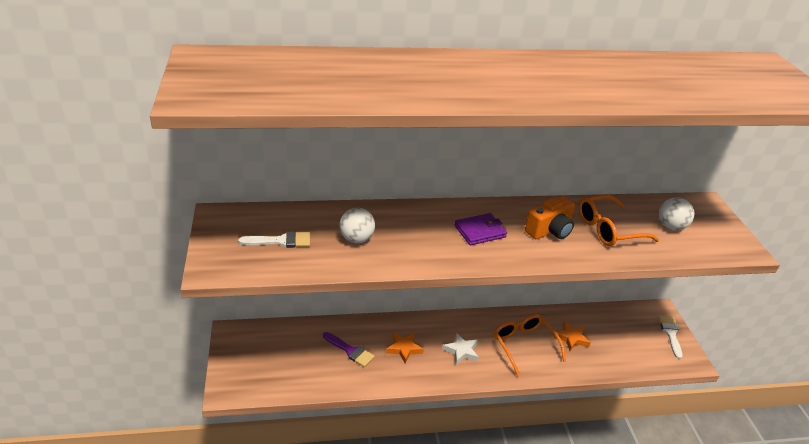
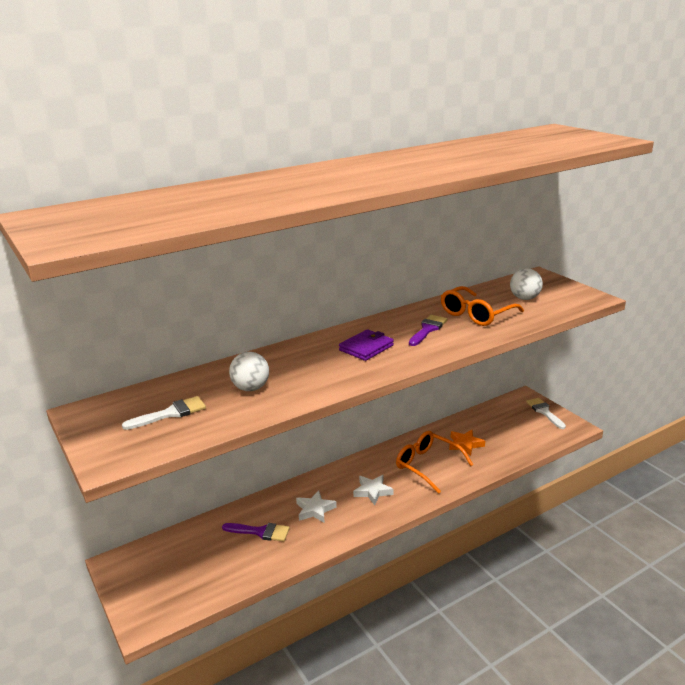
camera: 20 degrees left, 10 degrees down
(404, 348) = (315, 510): orange star -> white star
(550, 230) = (428, 329): orange camera -> purple brush

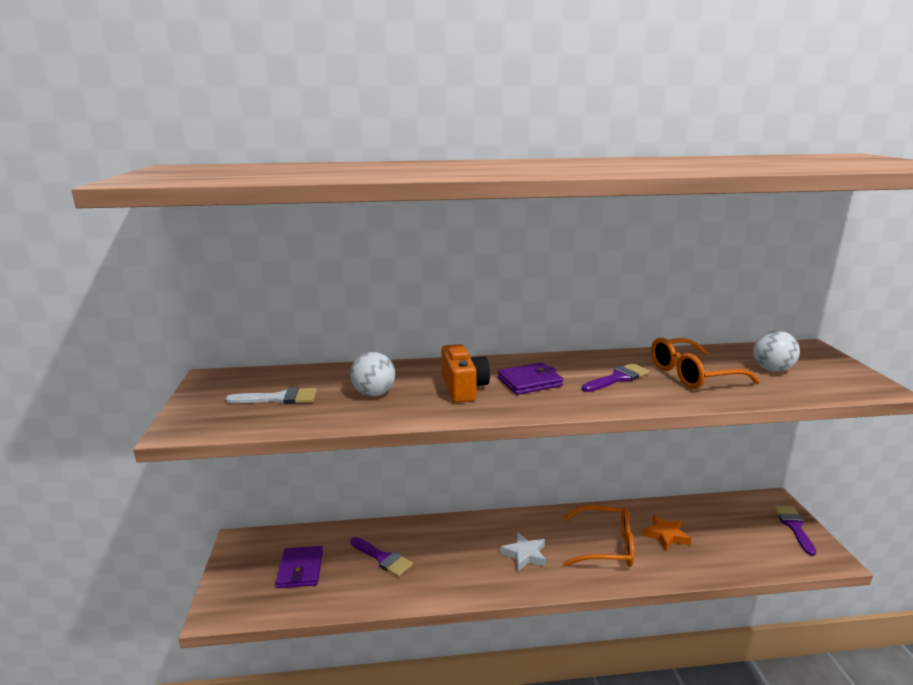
camera: 25 degrees right, 5 degrees down
(194, 565) = (300, 569): none -> purple wallet
(315, 510) = (451, 554): white star -> none
(319, 365) = (463, 388): none -> orange camera
(427, 465) = (605, 546): orange glasses -> orange glasses turned 120 degrees clockwise
(544, 412) = (794, 526): white brush -> purple brush

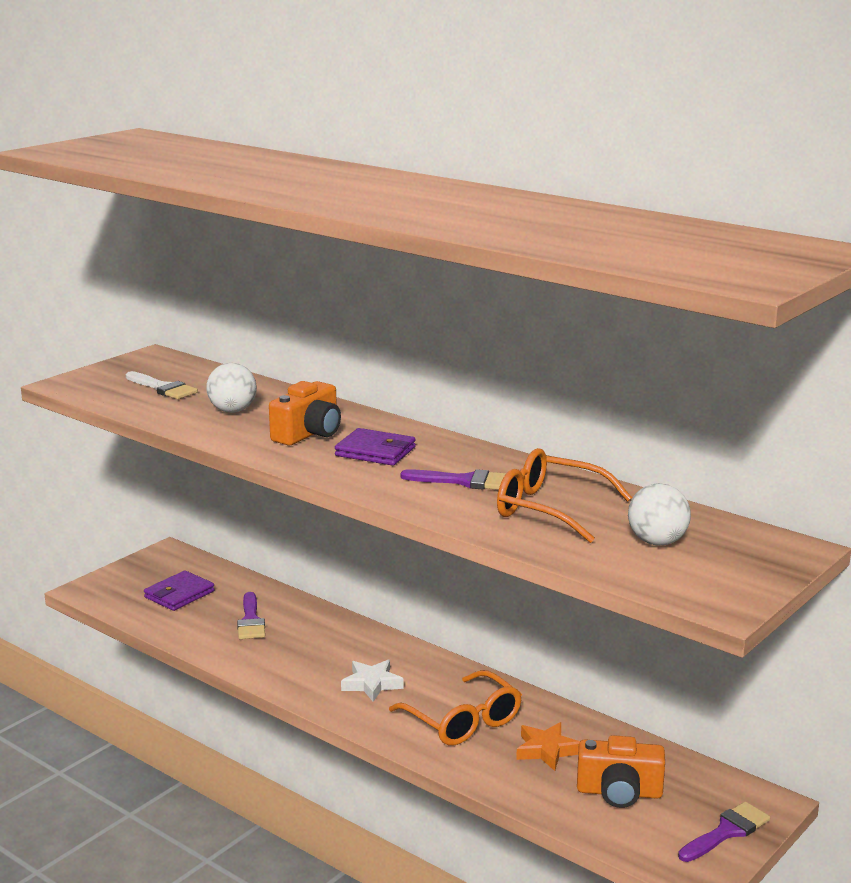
camera: 45 degrees right, 0 degrees up
(730, 537) = (619, 792): none -> orange camera

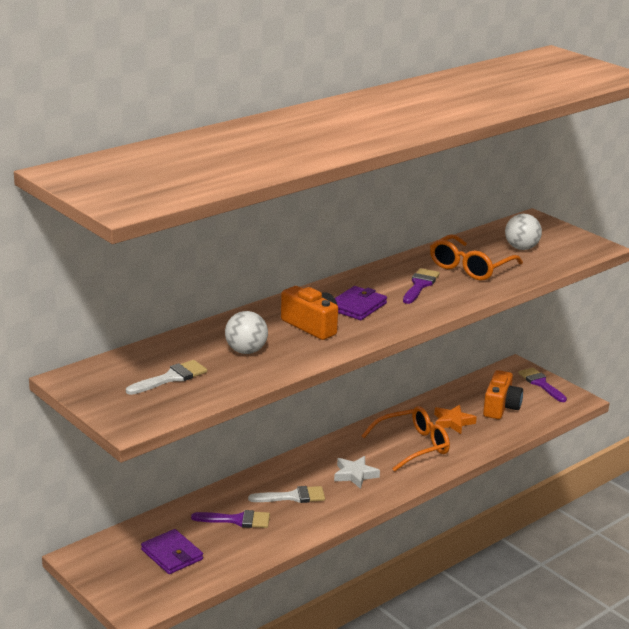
camera: 80 degrees left, 5 degrees up
(308, 648) = (293, 497): none -> white brush

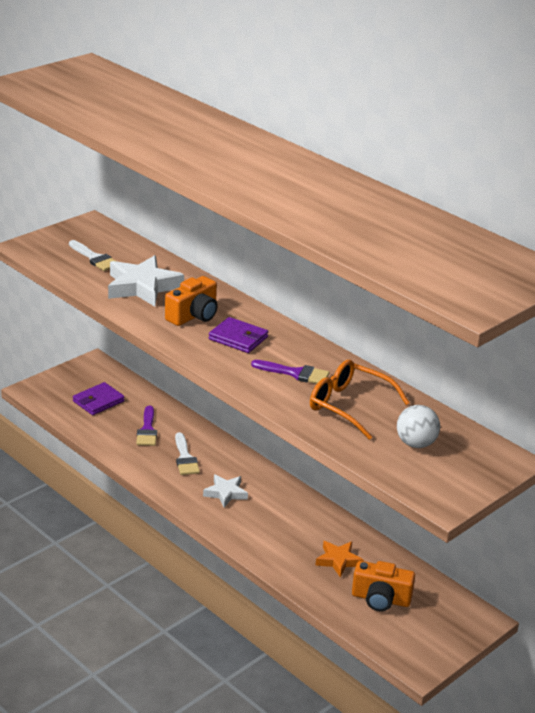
camera: 85 degrees right, 5 degrees up
(246, 351) = (142, 287): white ball -> white star
(413, 446) = (284, 531): orange glasses -> none
(541, 384) = (447, 637): purple brush -> none

